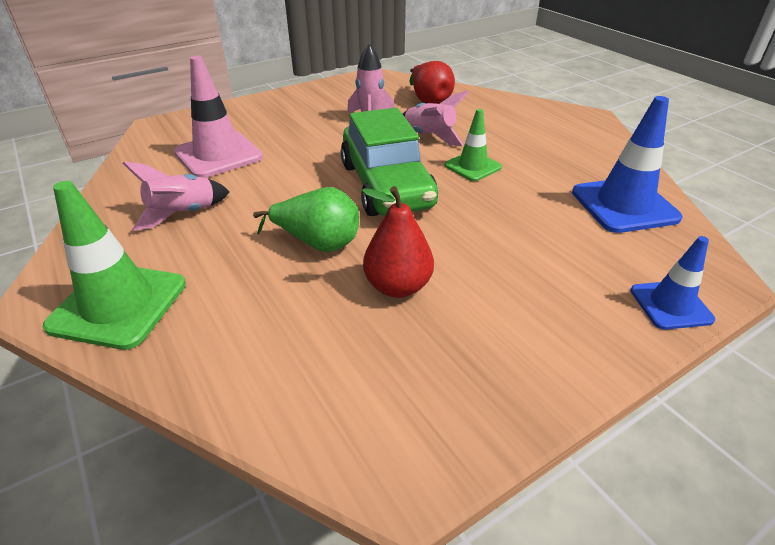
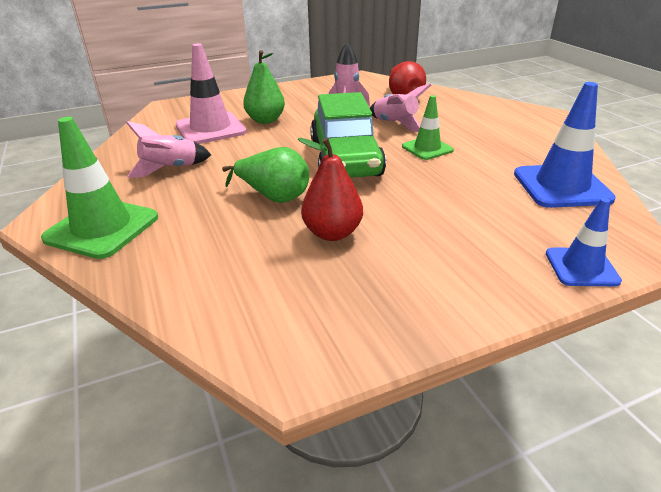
camera: 10 degrees right, 5 degrees down
(281, 139) = (265, 120): none -> green pear

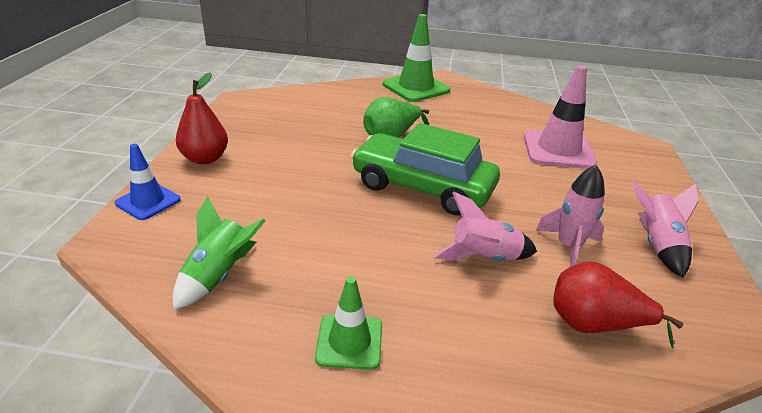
camera: 120 degrees right, 0 degrees up
(170, 169) = (480, 117): pink rocket -> pink rocket (657, 245)
(265, 120) = (563, 181): green pear -> none
(332, 233) = (319, 140): red pear -> red pear (205, 158)
(427, 148) = (394, 243): green traffic cone -> green traffic cone (349, 342)
(561, 186) = (219, 275): blue traffic cone -> green rocket

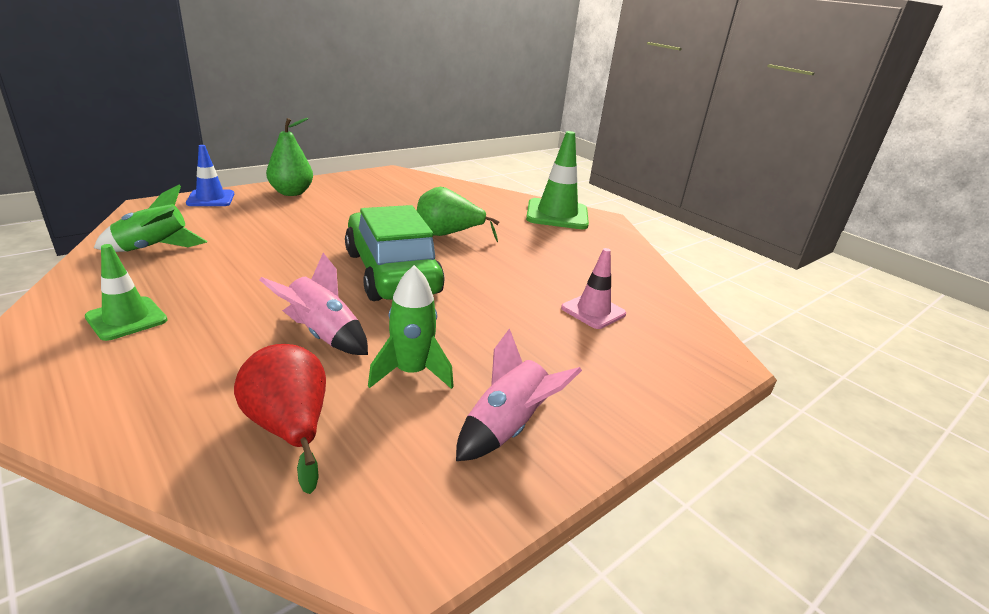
camera: 40 degrees right, 5 degrees down
(205, 158) = (291, 193): red pear -> green pear
(558, 150) = (593, 311): pink traffic cone -> pink traffic cone, size x0.60
(568, 247) = (411, 372): pink rocket -> green rocket

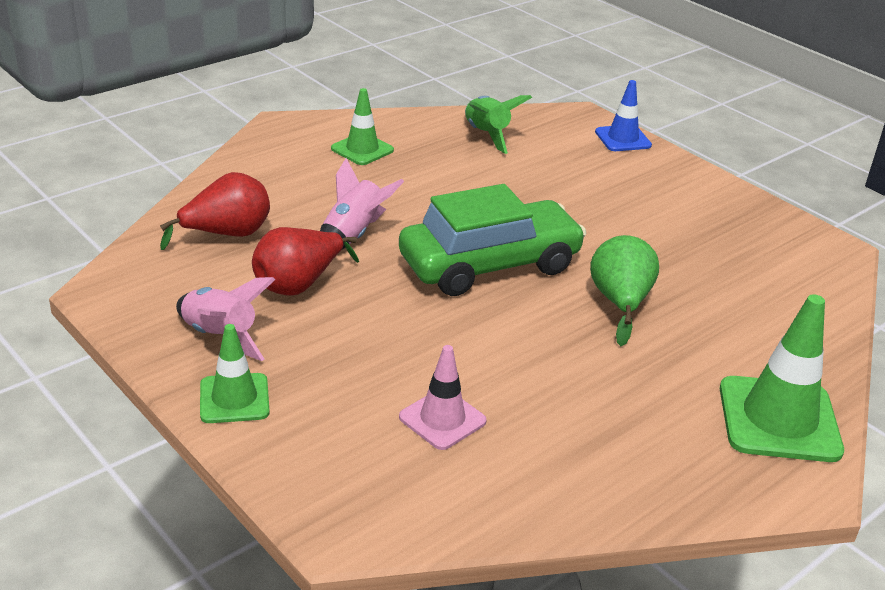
camera: 90 degrees right, 5 degrees up
(291, 193) = (680, 181): green pear -> none
(411, 372) = (299, 284): green rocket -> red pear
(604, 415) = (234, 399): none -> green traffic cone

